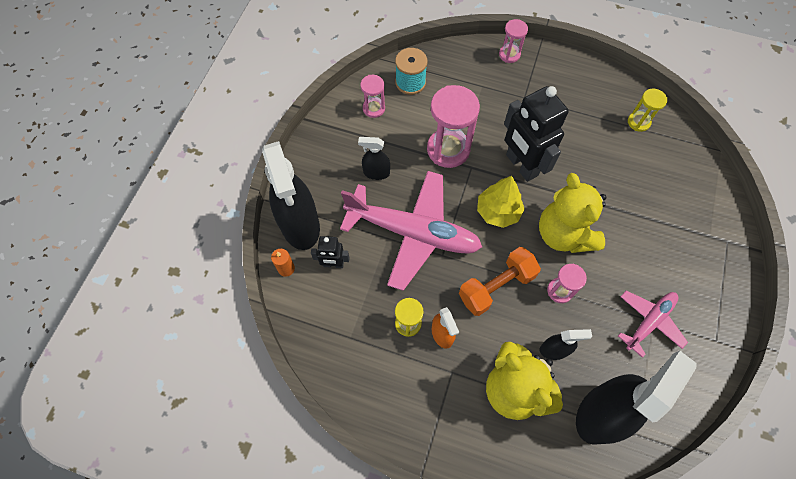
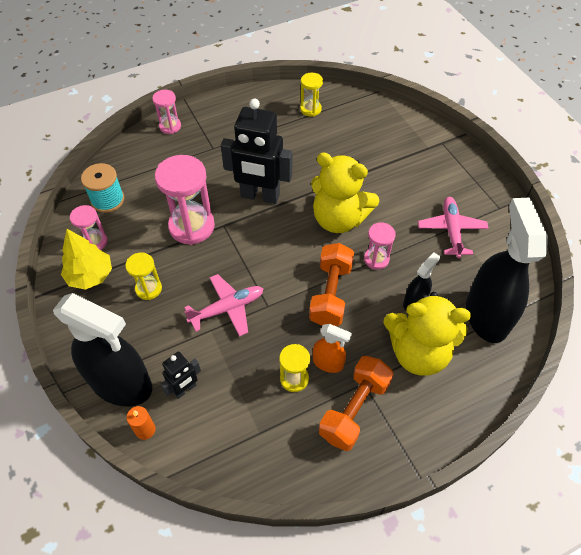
camera: 45 degrees left, 10 degrees down
(376, 173) = (148, 289): black spray bottle -> yellow hourglass
(413, 232) = (227, 308): pink plane -> pink plane, size x0.54
(426, 383) = (354, 409): none -> orange dumbbell
(498, 211) = (276, 241): yellow tree -> yellow tree (90, 276)

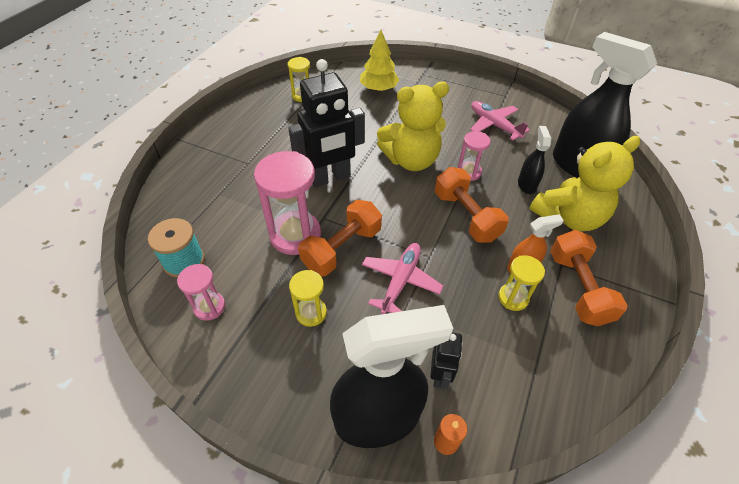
camera: 40 degrees left, 5 degrees down
(90, 276) = (237, 341): yellow tree -> yellow tree (378, 89)
(170, 126) = (186, 166): pink hourglass -> none
(212, 257) = (342, 248): none -> orange dumbbell

